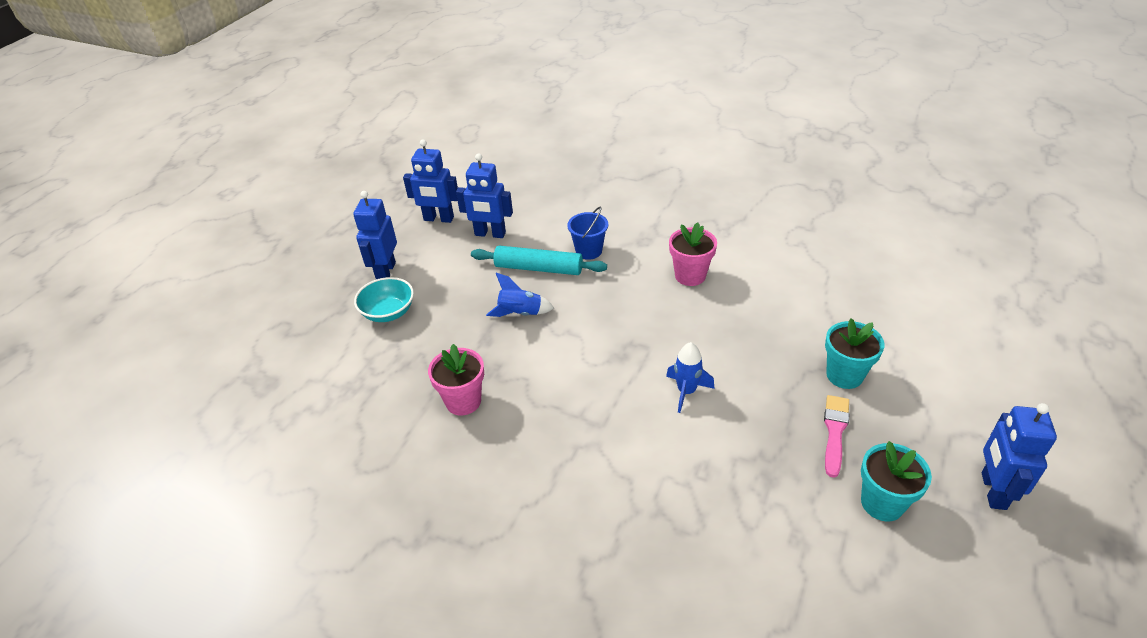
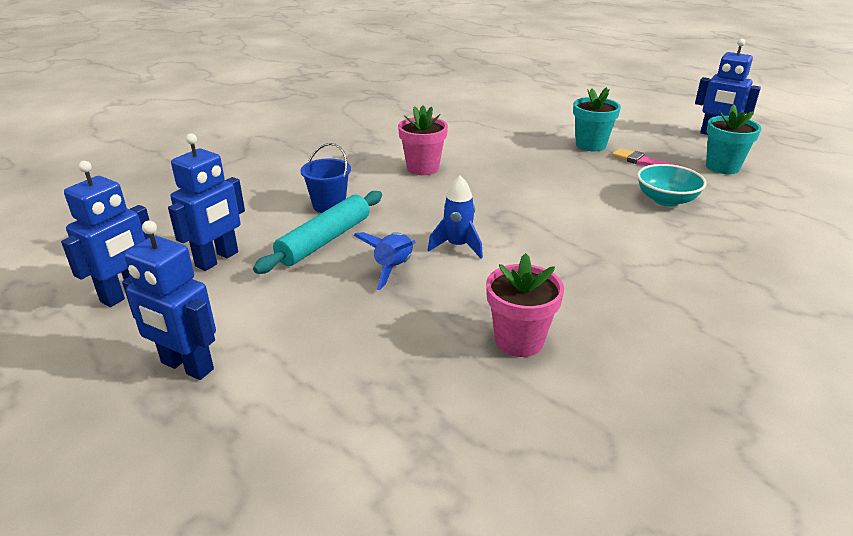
camera: 70 degrees left, 10 degrees down
(388, 312) = (288, 379): turquoise bowl -> turquoise bowl (666, 200)
(686, 391) = (576, 206): blue rocket -> blue rocket (457, 246)

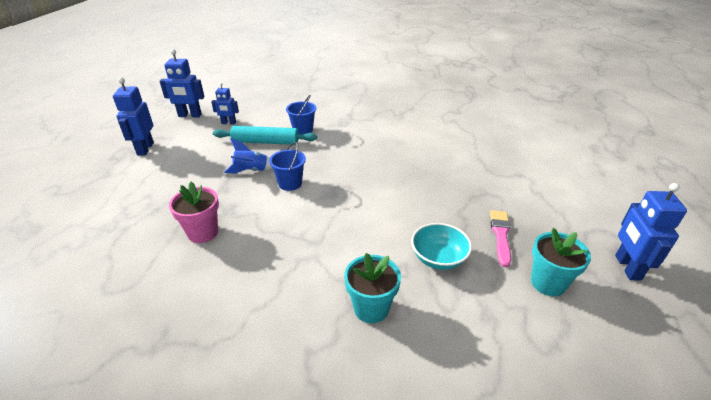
camera: 60 degrees right, 5 degrees up
(217, 259) = (228, 123): blue robot -> blue robot, size x0.63
(423, 168) = (378, 142): pink flower pot -> none
(457, 246) = (290, 183): blue rocket -> blue bucket
(590, 145) = (499, 197): turquoise flower pot -> turquoise flower pot (371, 308)

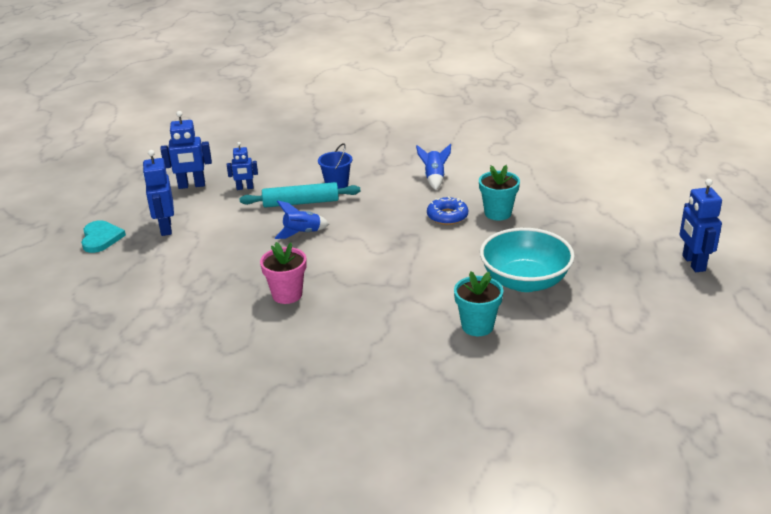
camera: 10 degrees left, 5 degrees down
(90, 150) = (101, 238): none -> turquoise heart
(290, 183) = (351, 239): blue bucket -> none
(385, 173) = (447, 216): none -> blue donut
(387, 136) = (434, 178): none -> blue rocket
(438, 258) = (525, 281): turquoise bowl -> turquoise bowl, size x1.65
(500, 235) = (577, 254): pink brush -> none
(548, 283) = (626, 285): turquoise flower pot -> turquoise flower pot (498, 213)

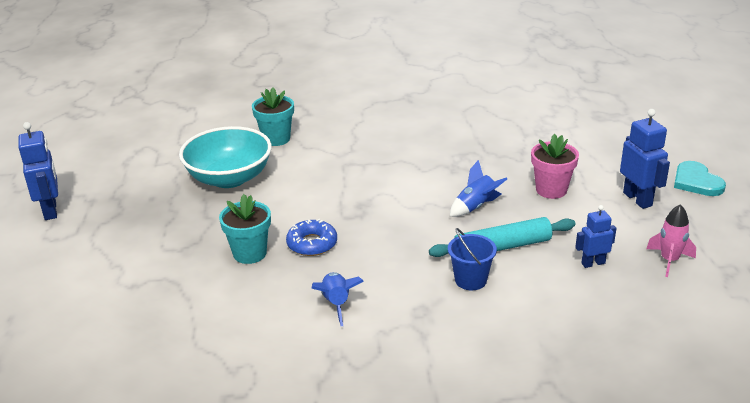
camera: 170 degrees right, 0 degrees up
(191, 185) = (669, 261): blue robot -> pink rocket
(287, 295) = (454, 147): pink flower pot -> pink flower pot (551, 190)

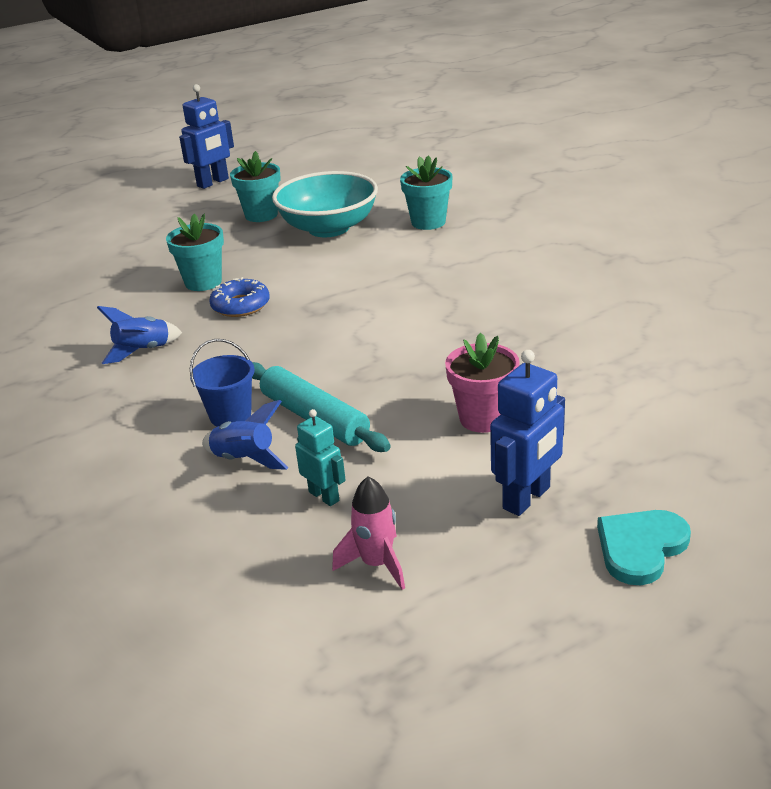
camera: 65 degrees right, 0 degrees up
(159, 201) = (261, 215): none -> turquoise flower pot
(476, 207) = (391, 375): blue rocket -> blue rocket (245, 459)
(593, 263) = (324, 496): blue robot -> turquoise robot

